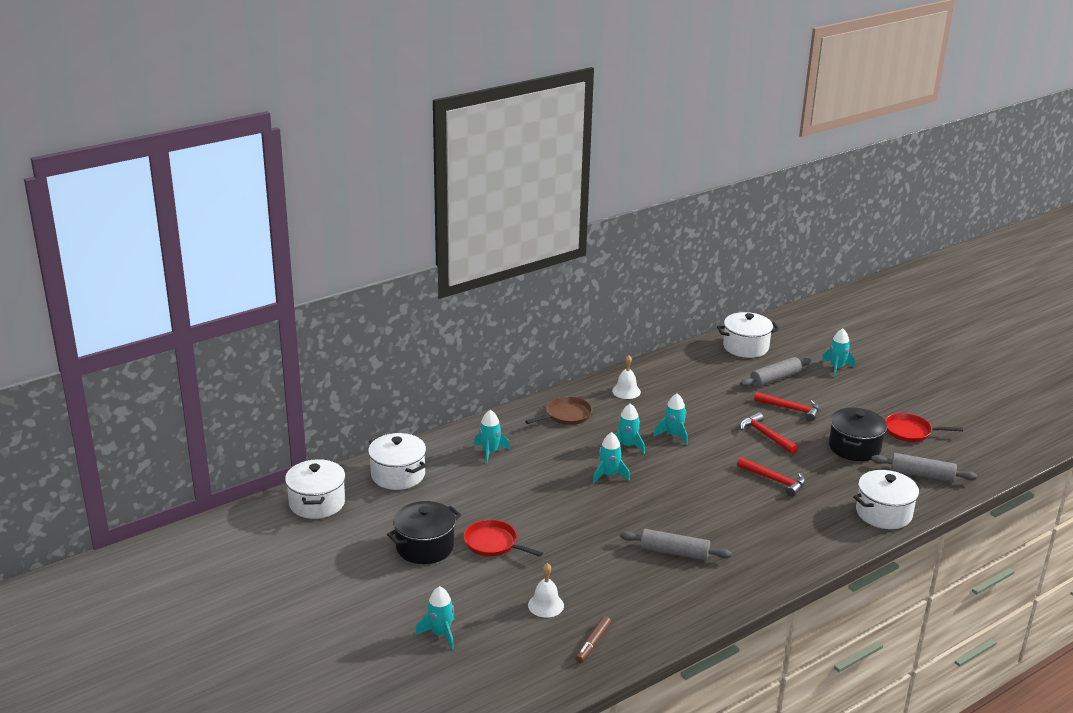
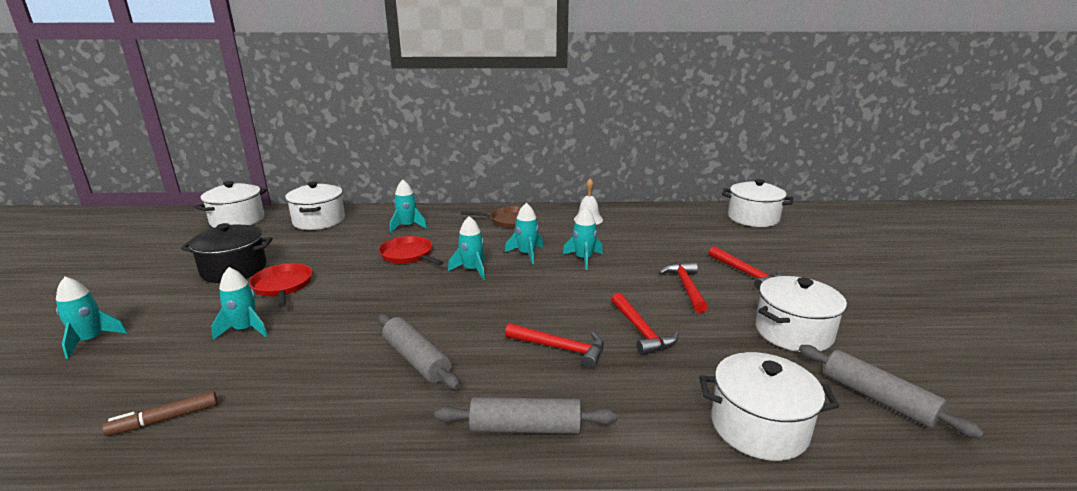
camera: 35 degrees right, 5 degrees down
(546, 605) = (211, 356): white bell -> none
(744, 511) = (560, 348): none -> red hammer
(775, 379) = (757, 246): grey rolling pin -> grey rolling pin (525, 427)
(836, 368) = (847, 255): turquoise rocket -> turquoise rocket (245, 329)
(854, 447) = (793, 332): black pot -> white pot
(910, 431) = (902, 341): red pan -> red pan (408, 255)

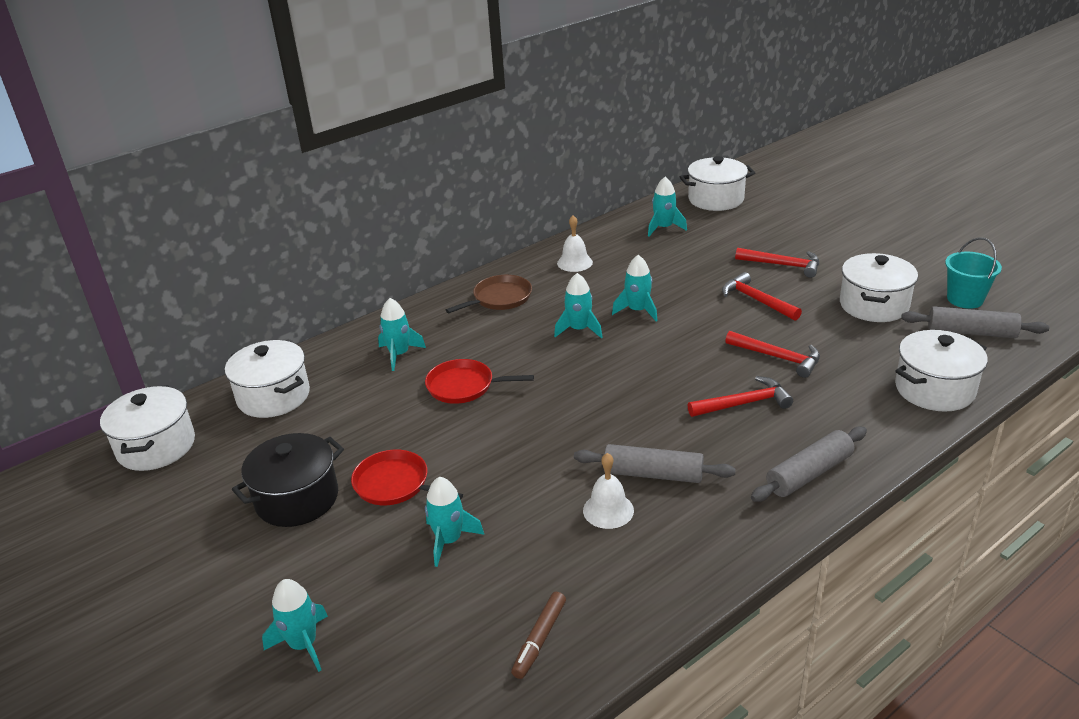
camera: 35 degrees left, 10 degrees up
(350, 365) = (608, 510): none -> white bell
(472, 270) = (556, 371): turquoise rocket -> turquoise rocket (664, 228)
(909, 368) = (965, 299): none -> turquoise bucket

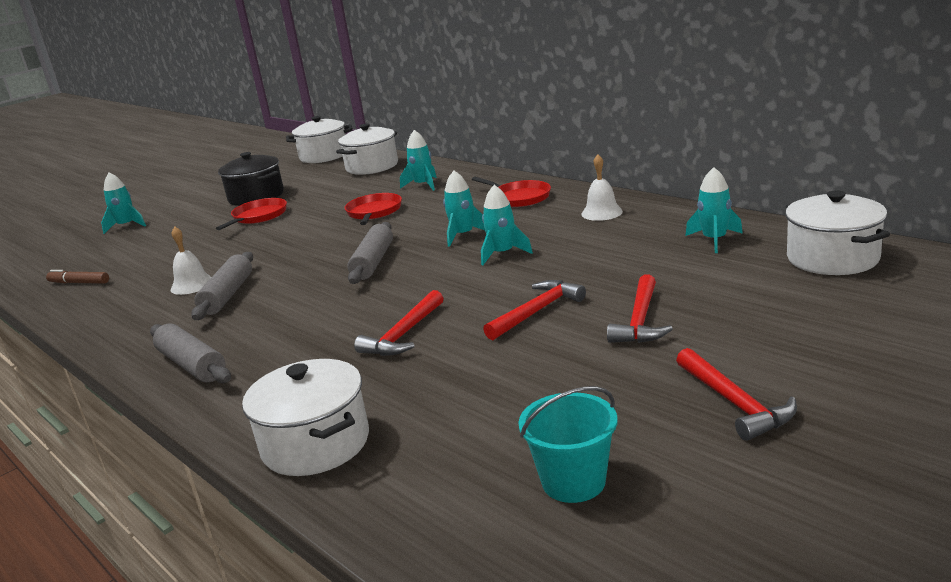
camera: 85 degrees right, 10 degrees down
(449, 540) = (190, 242): turquoise rocket -> none
(499, 298) = (518, 198): brown pan -> red pan
(743, 403) = (319, 323): red hammer -> red hammer (734, 402)
(874, 305) = (537, 394): white pot -> none
(971, 332) = (463, 483): grey rolling pin -> grey rolling pin (373, 262)

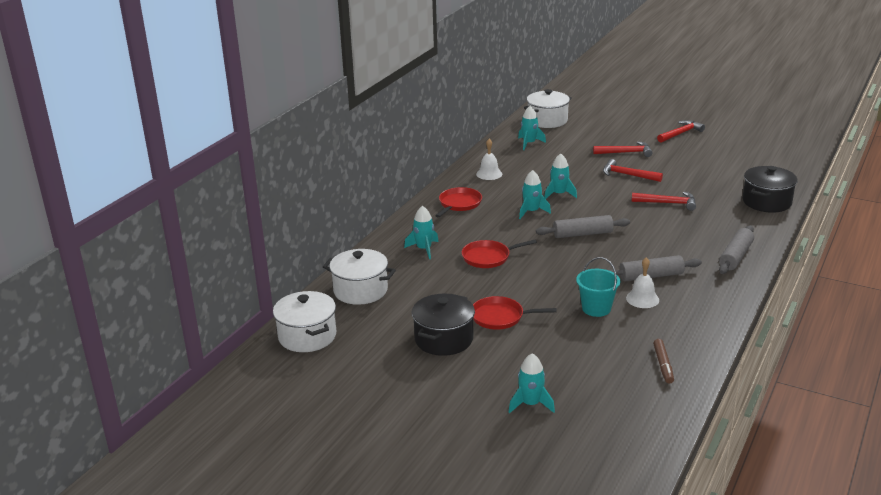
camera: 110 degrees left, 5 degrees up
(316, 444) = (766, 202): white pot -> black pot
(573, 481) = (746, 153): turquoise bucket -> turquoise bucket (596, 308)

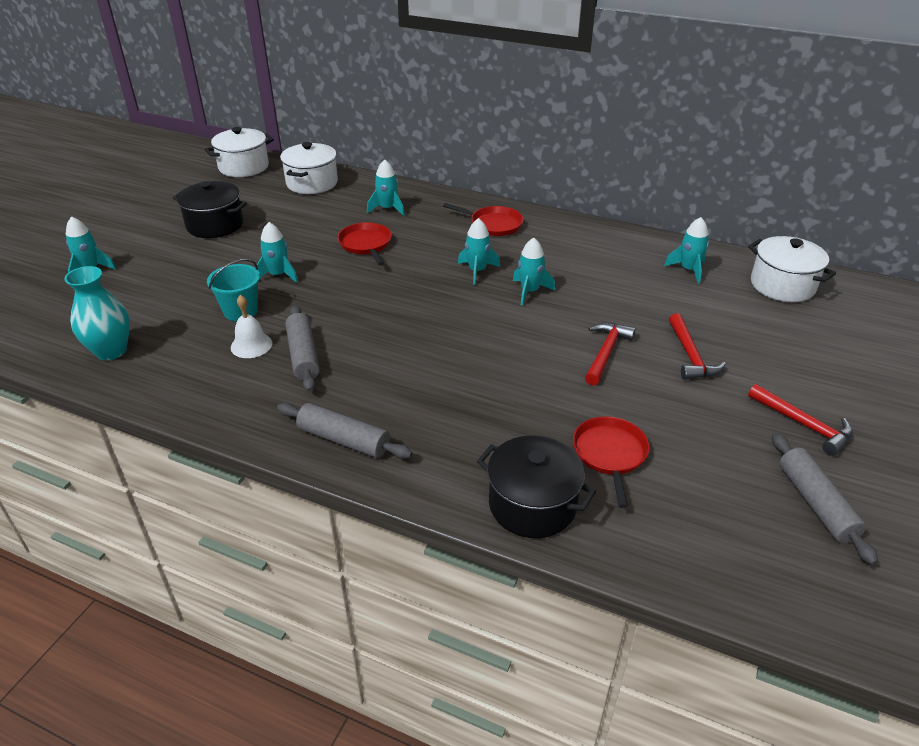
camera: 85 degrees right, 10 degrees up
(489, 174) = (579, 241): white bell -> none
(500, 317) = (243, 253): red pan -> red pan (610, 454)
(539, 295) = (278, 275): none -> turquoise rocket
(582, 234) = (418, 307): grey rolling pin -> grey rolling pin (816, 503)
(663, 365) = (111, 351): brown marker -> turquoise vase
(667, 203) = (514, 386): red hammer -> none

